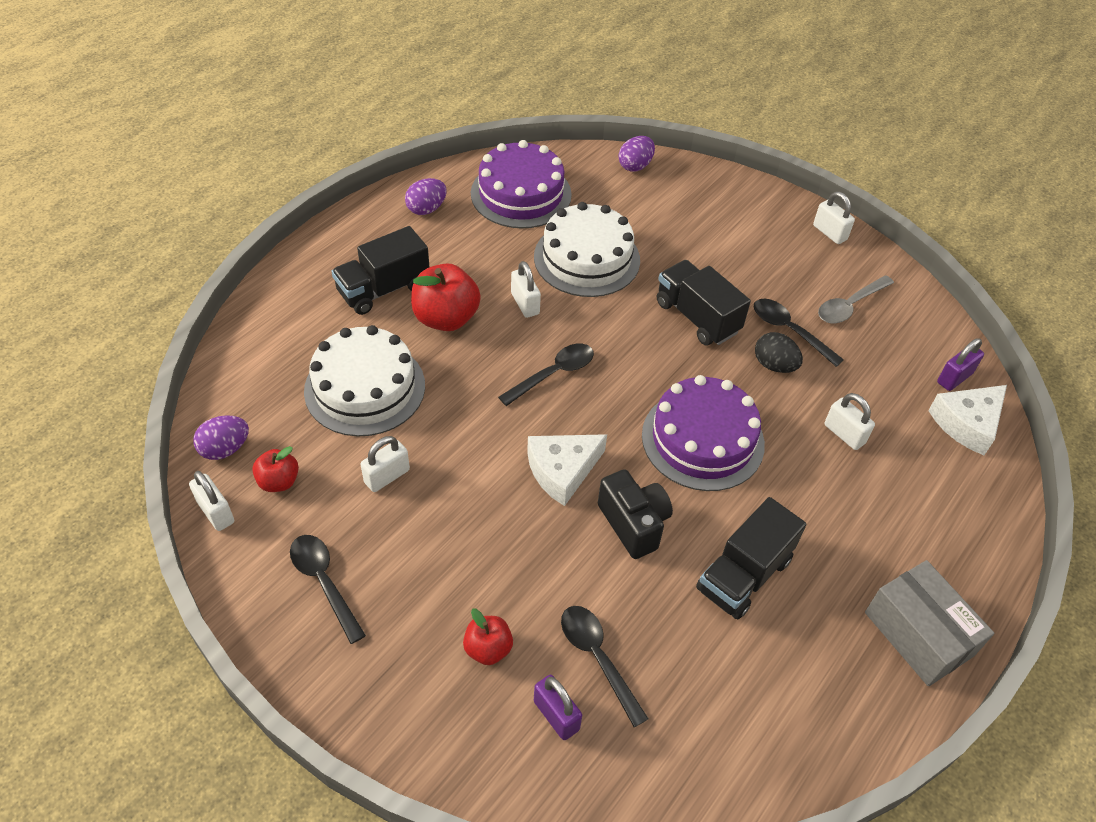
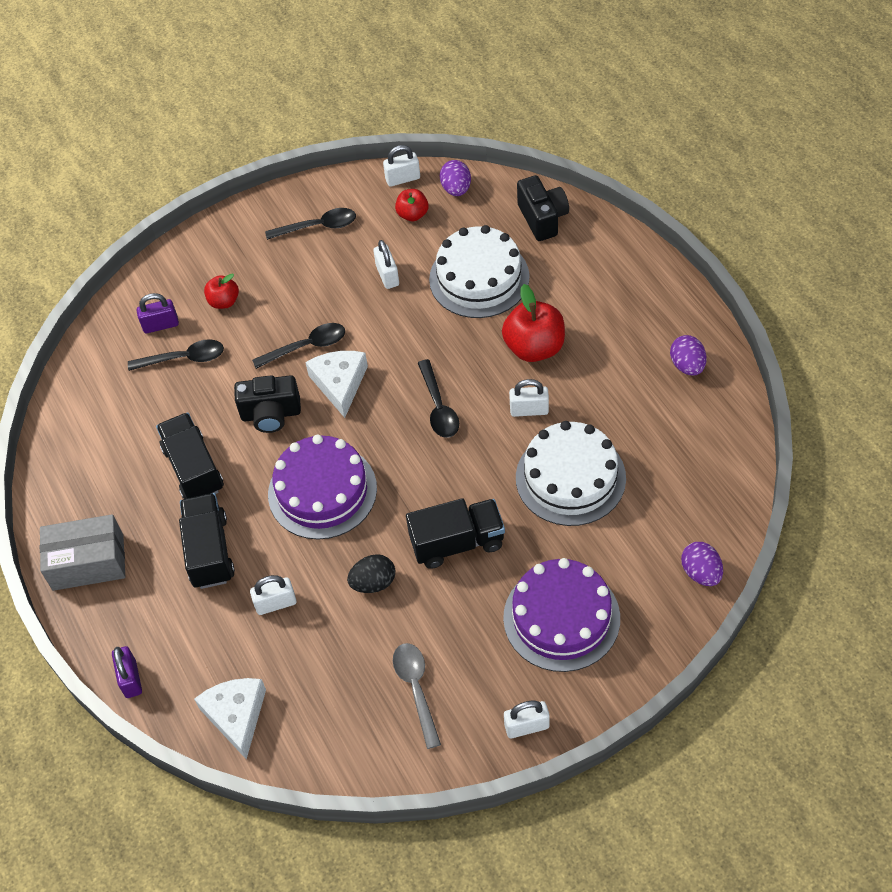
camera: 120 degrees right, 5 degrees up
(259, 355) = (542, 218): none -> black camera
(383, 289) = (587, 311): black truck -> black truck (209, 551)
(521, 194) = (686, 450): purple cake -> purple cake (561, 617)
(789, 331) = (407, 616): black spoon -> black spoon (306, 347)
(954, 378) = (288, 737): purple padlock -> purple padlock (131, 679)

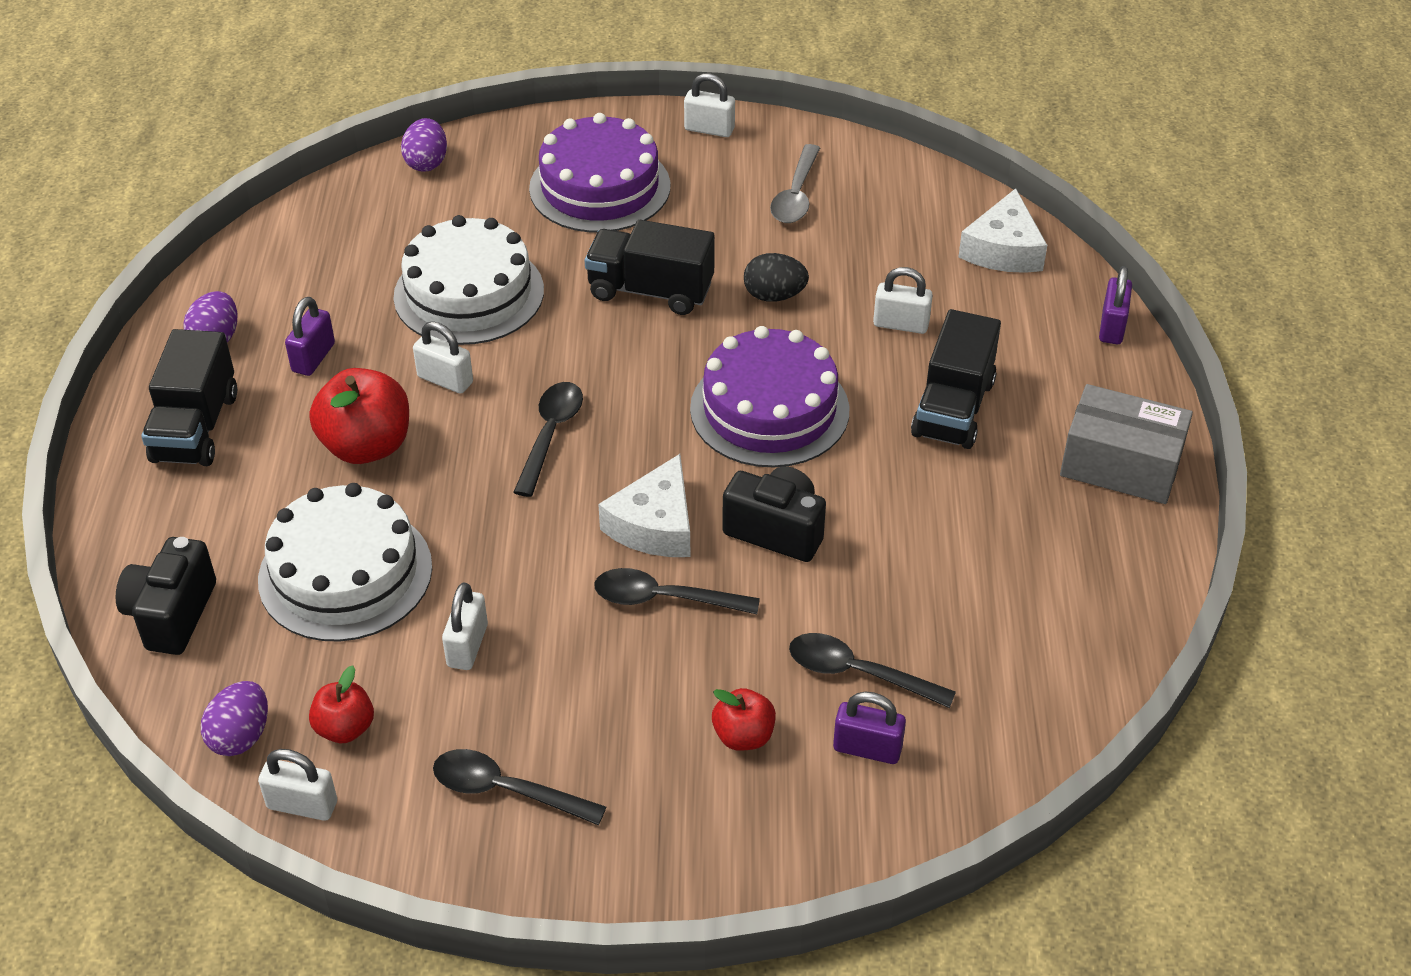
camera: 155 degrees left, 10 degrees down
(193, 469) = (924, 511): black truck -> black truck (196, 427)
(619, 384) = (313, 358): none -> purple padlock

